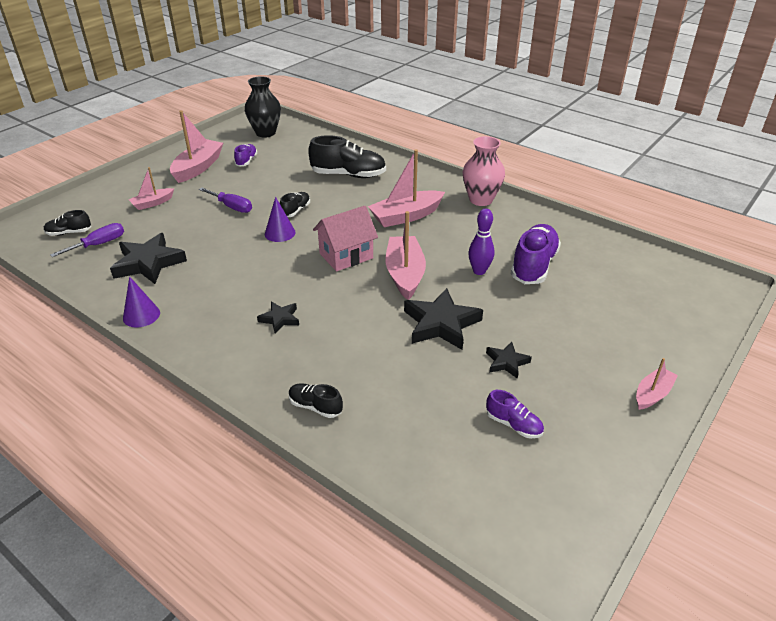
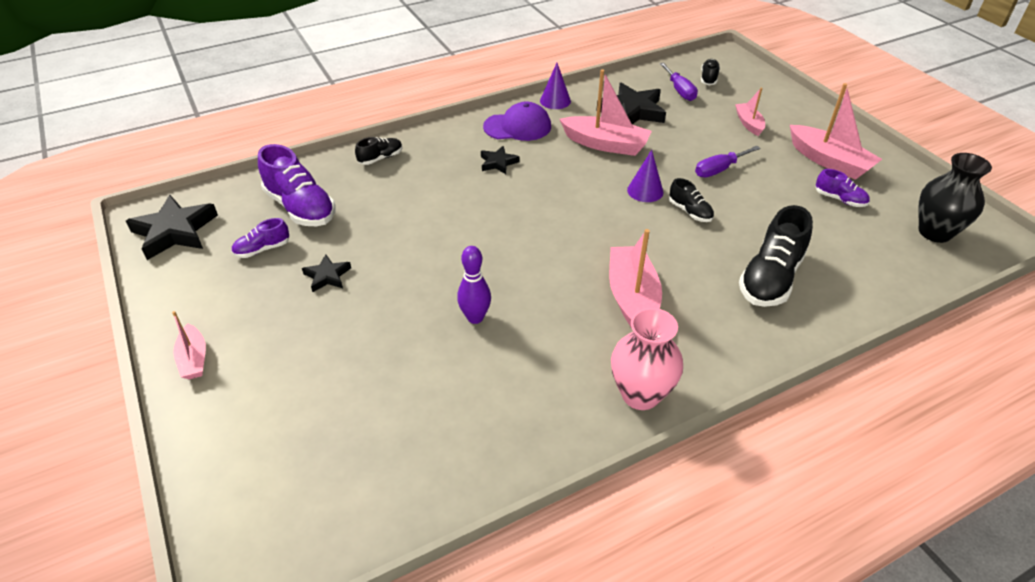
camera: 115 degrees right, 5 degrees up
(206, 326) = (517, 127): none -> purple cap
(346, 256) = (572, 225): pink house -> none
(405, 274) = (510, 256): pink boat -> pink boat (605, 144)
(441, 324) = (414, 254): black star -> black star (175, 231)
(533, 266) = (450, 373): purple shoe -> purple shoe (300, 208)

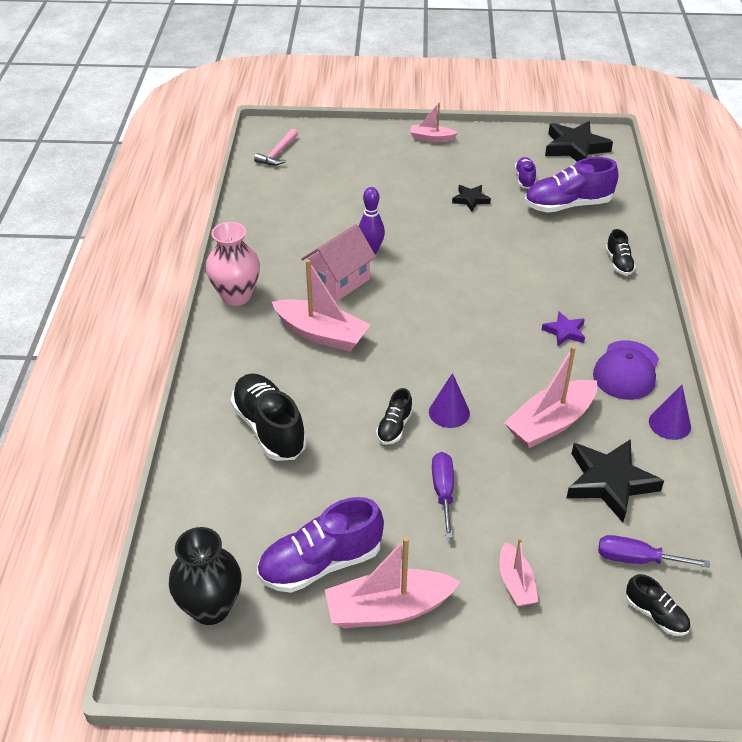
camera: 120 degrees right, 0 degrees up
(307, 523) = (278, 153): none -> pink hammer
(498, 163) = (564, 332): black star -> purple star
(546, 320) = (339, 281): none -> pink house
(690, 211) = (394, 427): black shoe -> black shoe turned 60 degrees counterclockwise
(749, 124) = (516, 583): pink boat -> pink boat turned 60 degrees clockwise
(839, 199) = (320, 563): purple shoe -> purple shoe, size x1.93

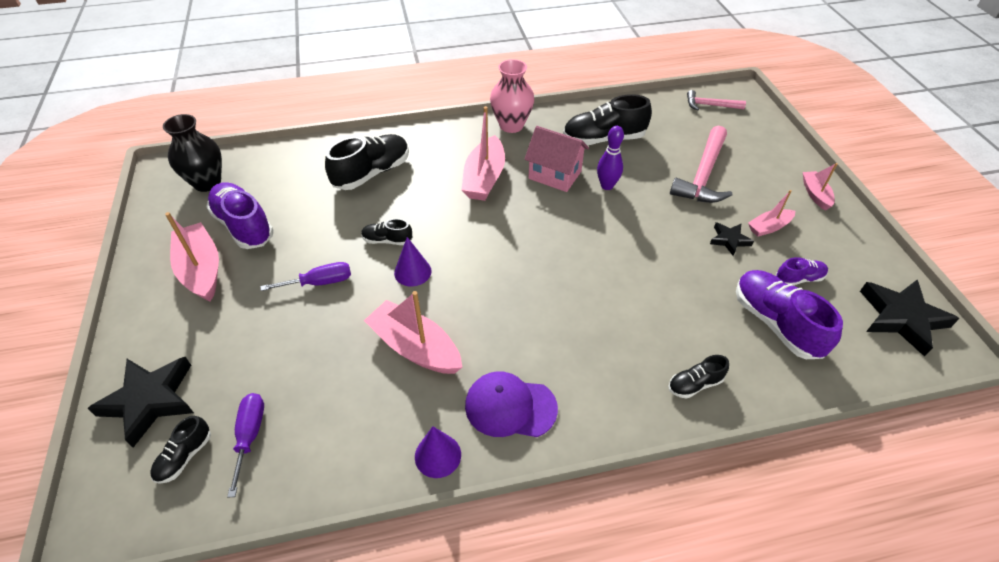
camera: 75 degrees right, 5 degrees up
(296, 234) = (603, 139): none -> black shoe
(381, 188) = (703, 175): none -> pink hammer
(516, 583) = (224, 345): pink boat -> pink boat (769, 227)
(564, 332) = (552, 344): purple star -> none
(609, 482) = (345, 404): black star -> black star (150, 400)

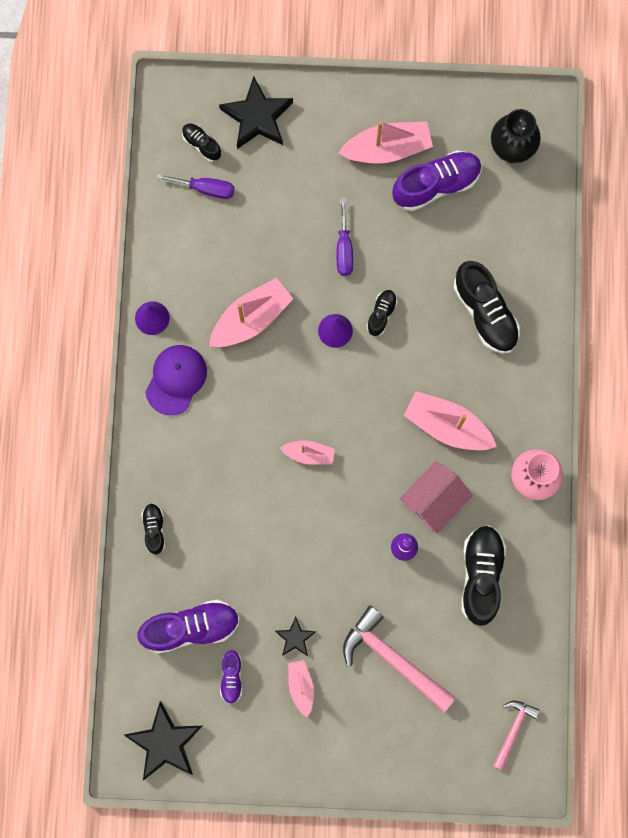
camera: 105 degrees right, 30 degrees up
(815, 194) = (333, 763): pink boat -> pink boat (309, 454)

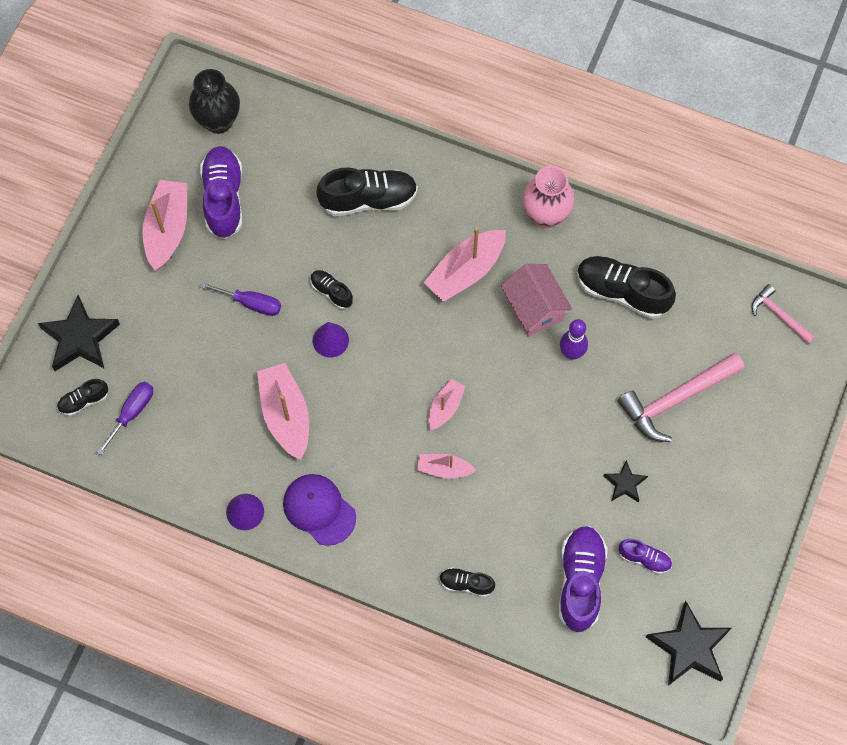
camera: 70 degrees left, 10 degrees down
(301, 687) = (675, 495): pink boat -> pink boat (444, 469)

